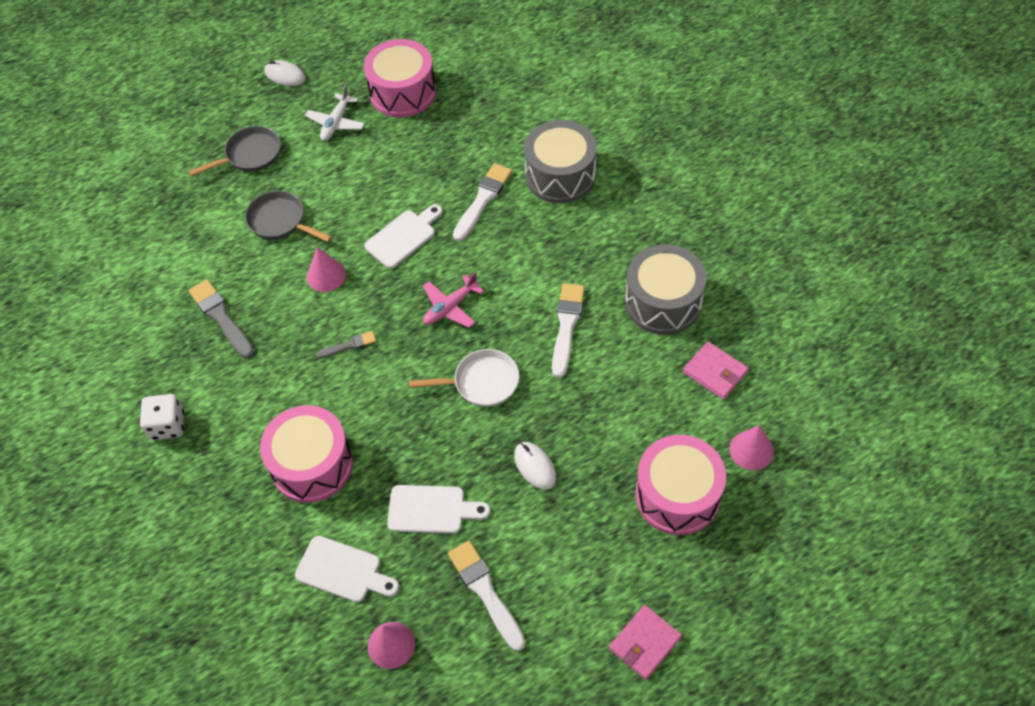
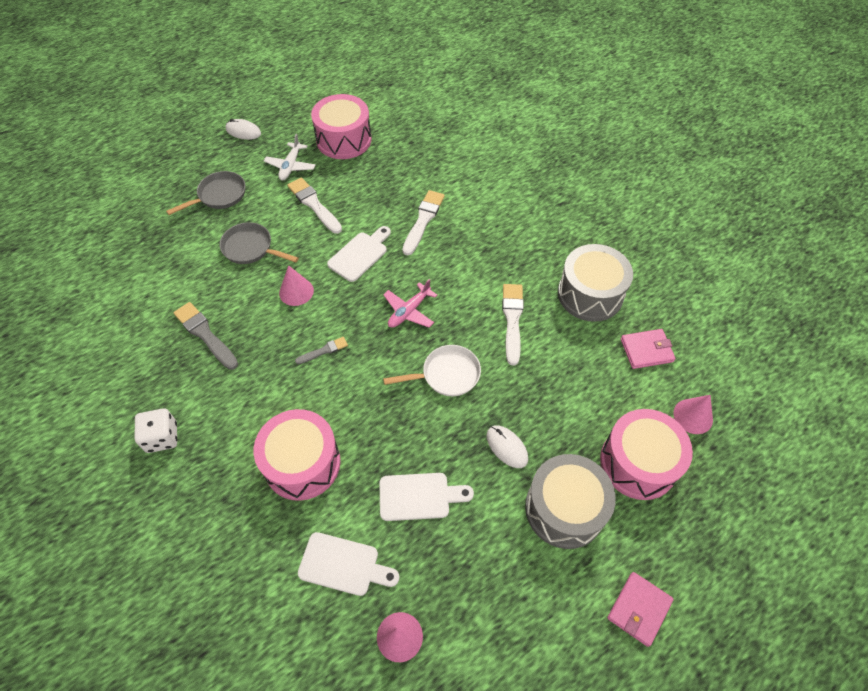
camera: 10 degrees left, 0 degrees up
(485, 592) = (481, 573): white brush -> white brush (314, 204)
(560, 175) = (484, 197): grey drum -> grey drum (564, 509)
(715, 372) = (646, 350): pink wallet -> pink wallet turned 45 degrees counterclockwise

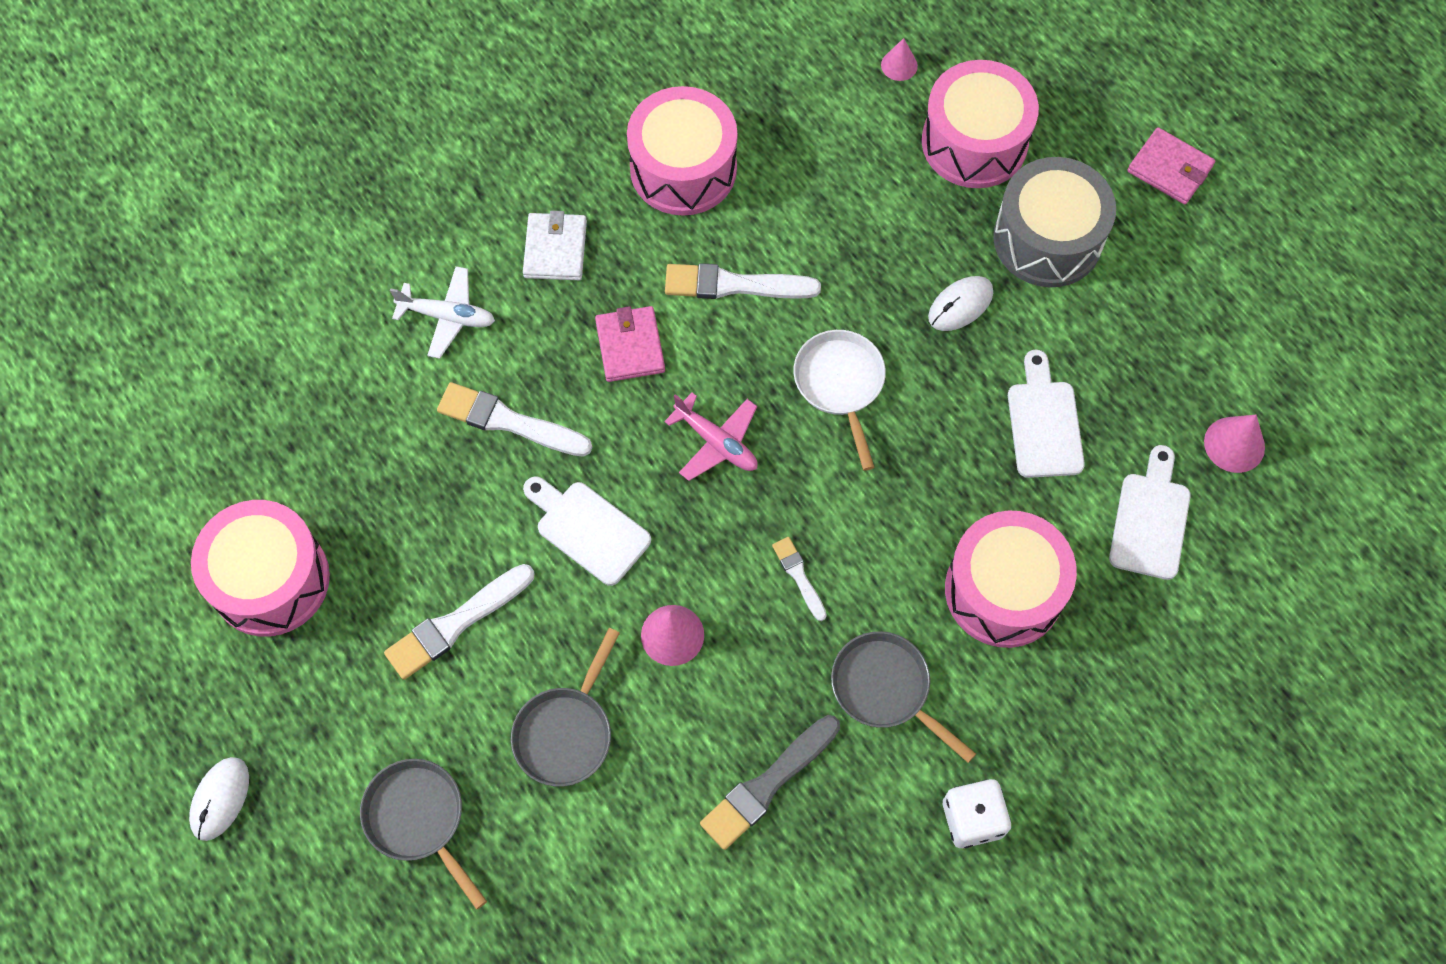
camera: 90 degrees left, 10 degrees up
(249, 393) = (885, 689): none -> grey pan
(290, 166) = (342, 681): white plane -> white plane (447, 316)
(323, 351) = (799, 576): grey brush -> white brush
(528, 236) = (555, 249): none -> white wallet
(590, 294) = (683, 168): grey drum -> pink drum
(646, 350) = (790, 105): pink wallet -> pink wallet (630, 346)
(693, 416) = (899, 65): pink cone -> pink cone, size x0.66

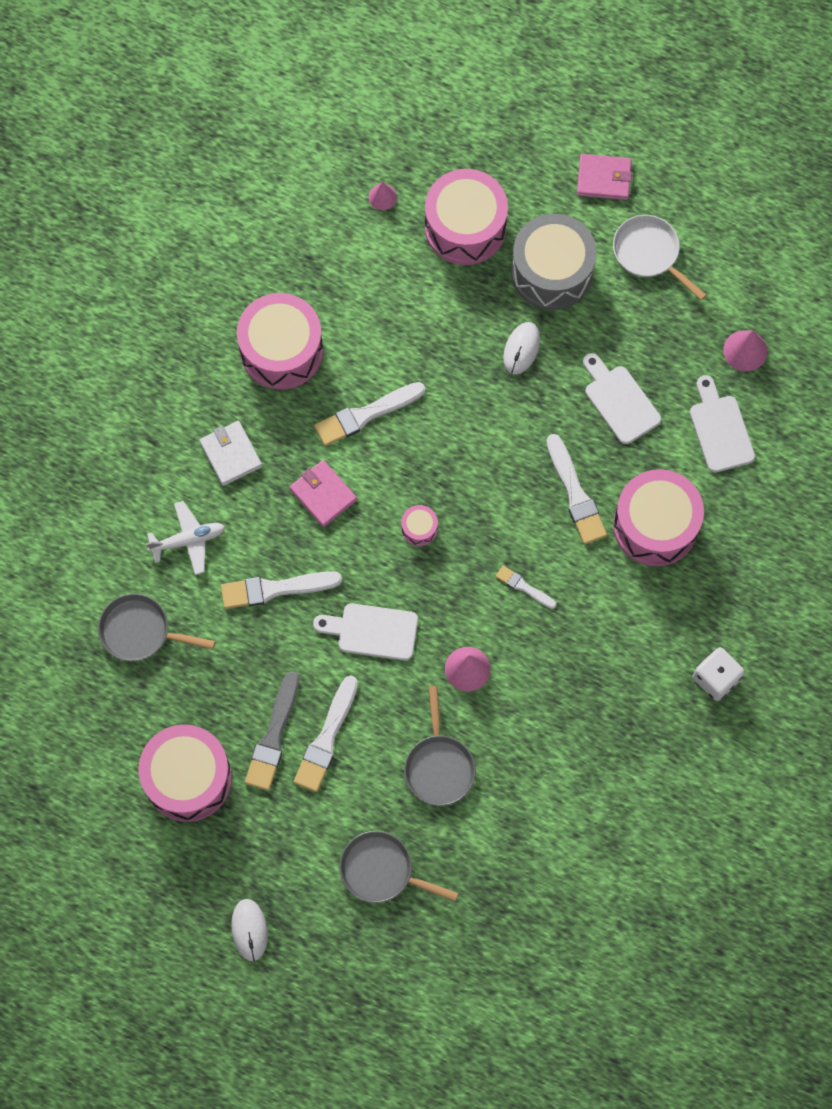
camera: 30 degrees left, 5 degrees up
(716, 442) = (419, 528): pink plane -> pink drum
(768, 784) = (582, 727): grey brush -> grey brush (273, 736)
(840, 384) = (475, 446): white pan -> white pan (649, 253)
(885, 689) = (618, 628): grey pan -> grey pan (140, 631)
(927, 501) = (575, 494): none -> white brush

